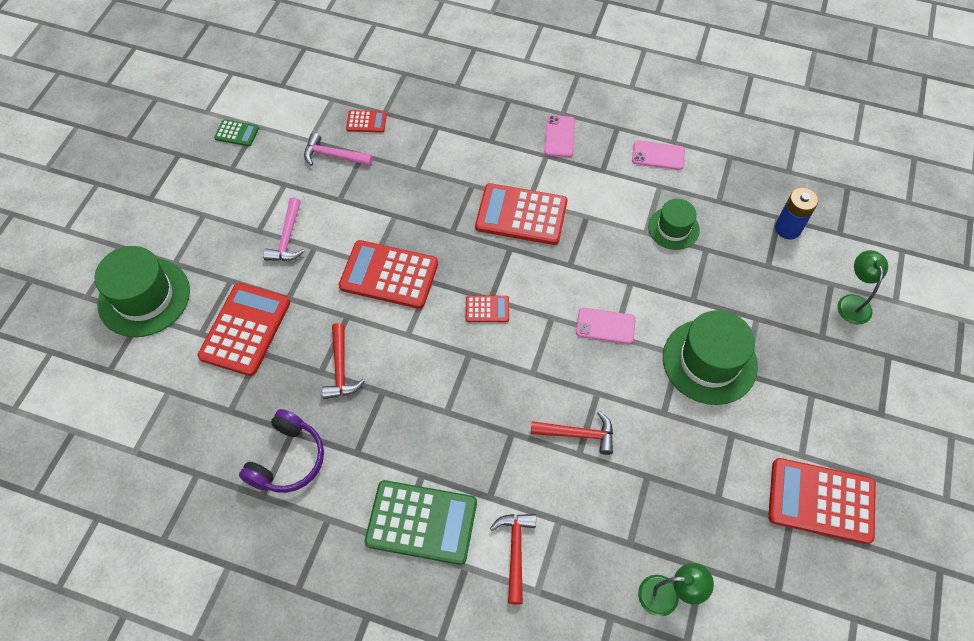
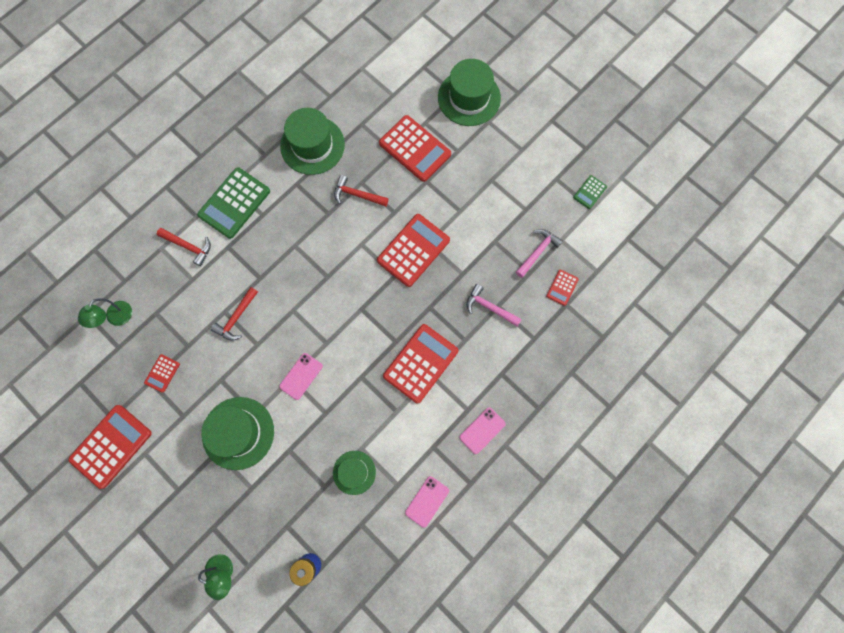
camera: 115 degrees right, 15 degrees up
(287, 238) = (476, 196): pink hammer -> pink hammer (489, 307)
(287, 459) = (312, 145): purple headphones -> green hat
(487, 309) = (354, 303): red calculator -> red calculator (162, 373)
(559, 136) = (482, 430): pink phone -> pink phone turned 75 degrees counterclockwise

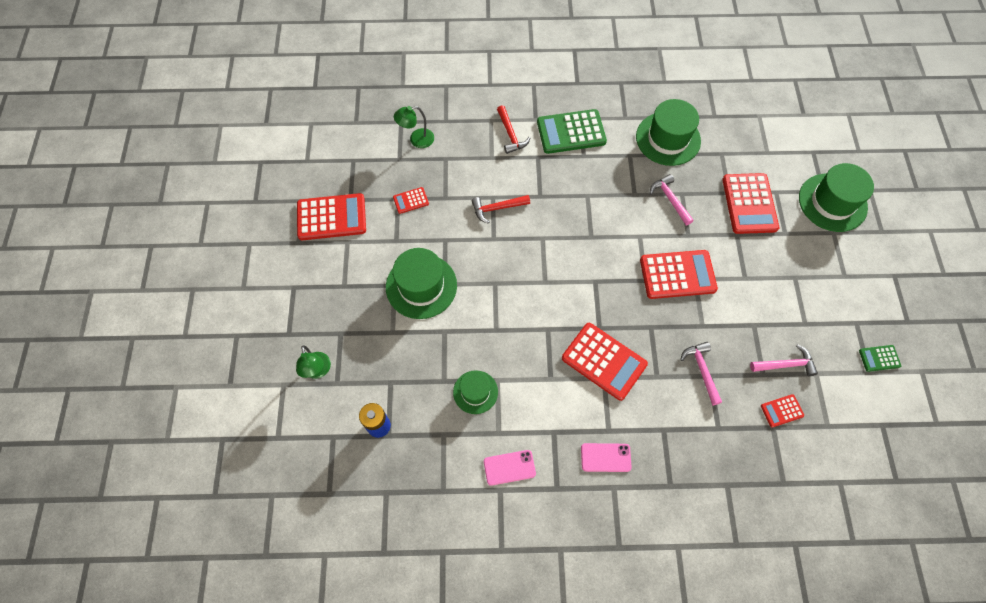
camera: 45 degrees right, 10 degrees down
(301, 376) = (503, 288): pink phone -> none
(357, 195) = (670, 199): red hammer -> pink hammer
(420, 363) = (604, 361): red calculator -> red calculator turned 45 degrees clockwise

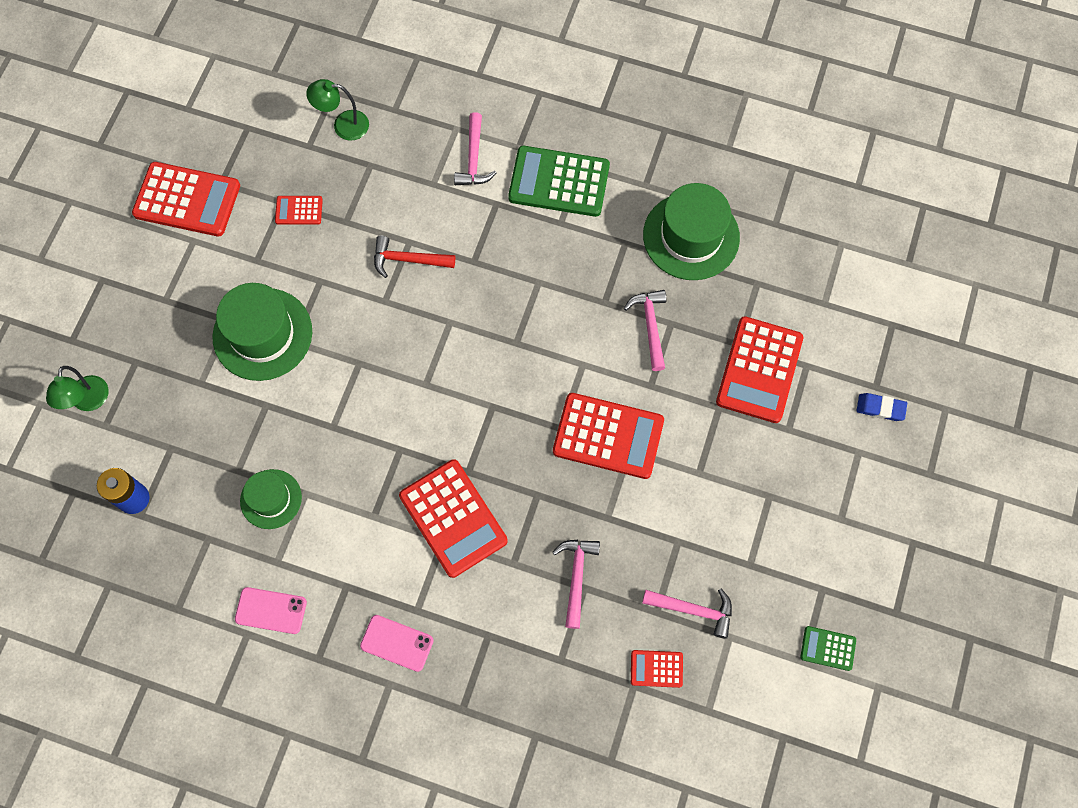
camera: 20 degrees right, 5 degrees up
(510, 134) = (474, 158): red hammer -> pink hammer
(832, 202) = (880, 408): green hat -> blue eraser

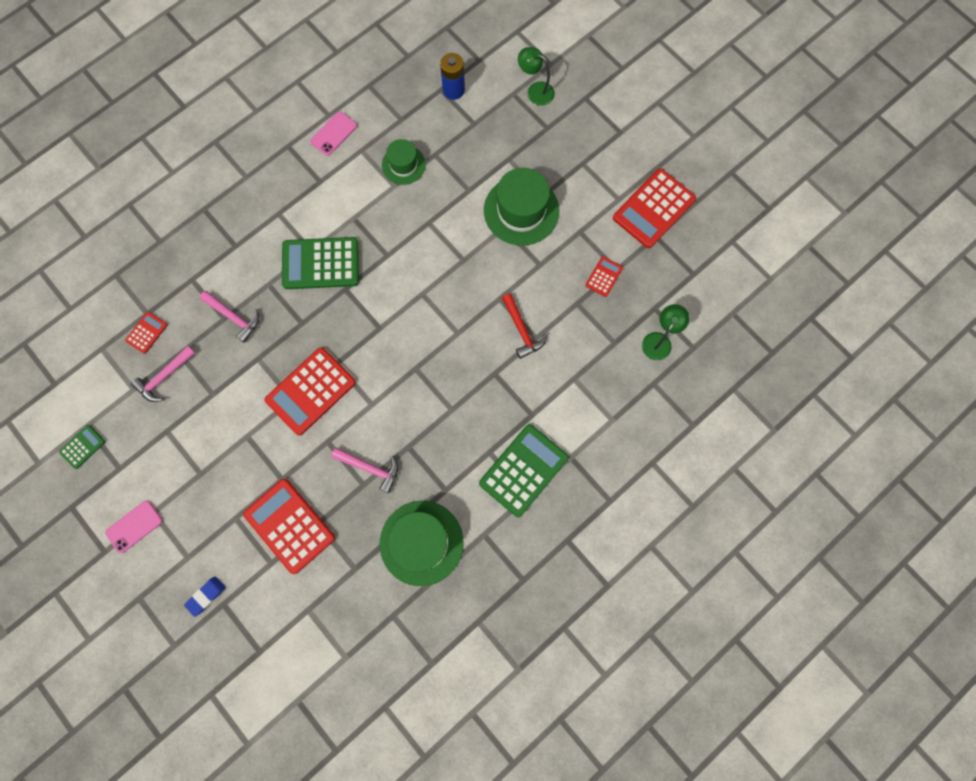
camera: 120 degrees right, 5 degrees up
(397, 643) = (267, 192): pink phone -> pink phone (134, 526)
(408, 260) = (522, 330): red hammer -> red hammer turned 120 degrees clockwise
(453, 518) = (321, 263): red calculator -> green calculator
(474, 158) = (579, 419): pink hammer -> none

